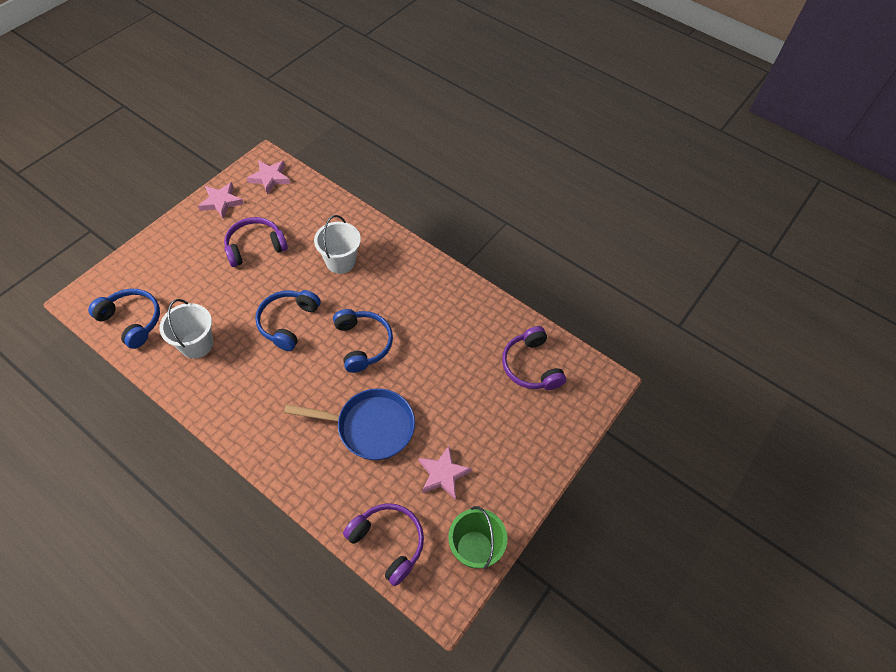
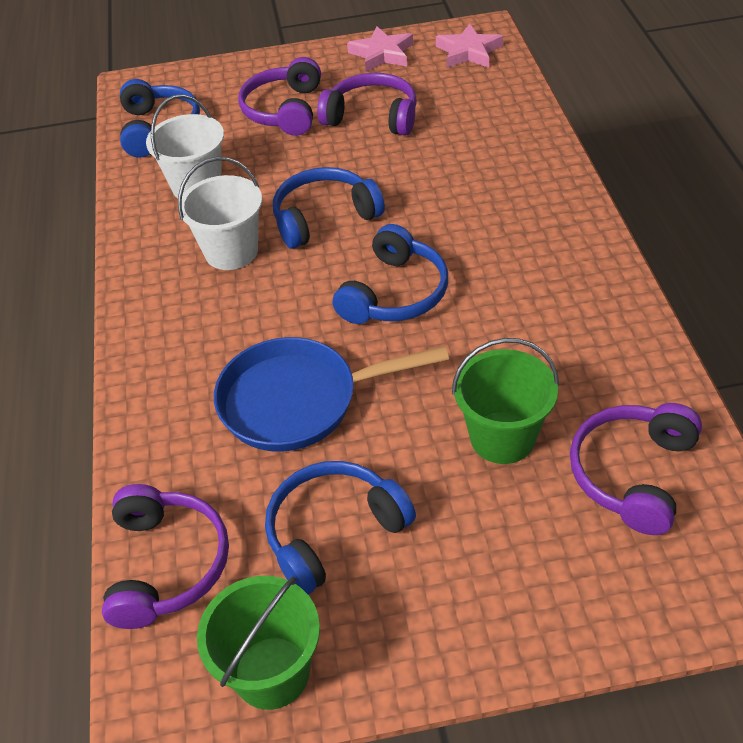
camera: 50 degrees right, 10 degrees down
(199, 268) = (284, 110): none -> purple headphones
(340, 261) = (465, 182): white bucket -> white bucket (231, 252)
(370, 427) = (298, 401): blue pan -> blue pan turned 120 degrees clockwise
(443, 474) = (333, 532): pink star -> blue headphones
(471, 384) = (502, 437): none -> green bucket

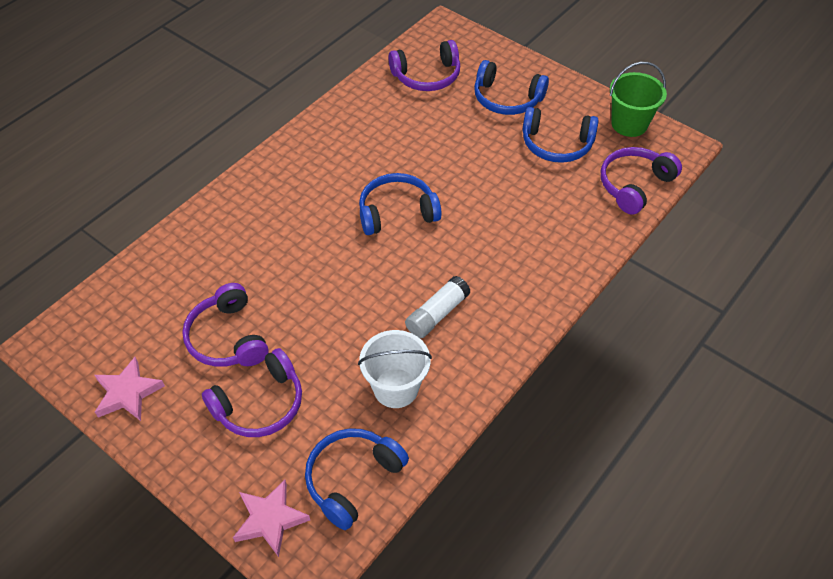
camera: 135 degrees left, 5 degrees up
(231, 252) = (437, 314): white bucket -> white glue stick
(298, 401) = (507, 202): blue pan -> none
(324, 217) = (363, 289): blue headphones -> blue headphones (506, 99)
(468, 52) = (89, 333): pink star -> pink star (270, 519)
(502, 437) = (450, 121): green bucket -> none

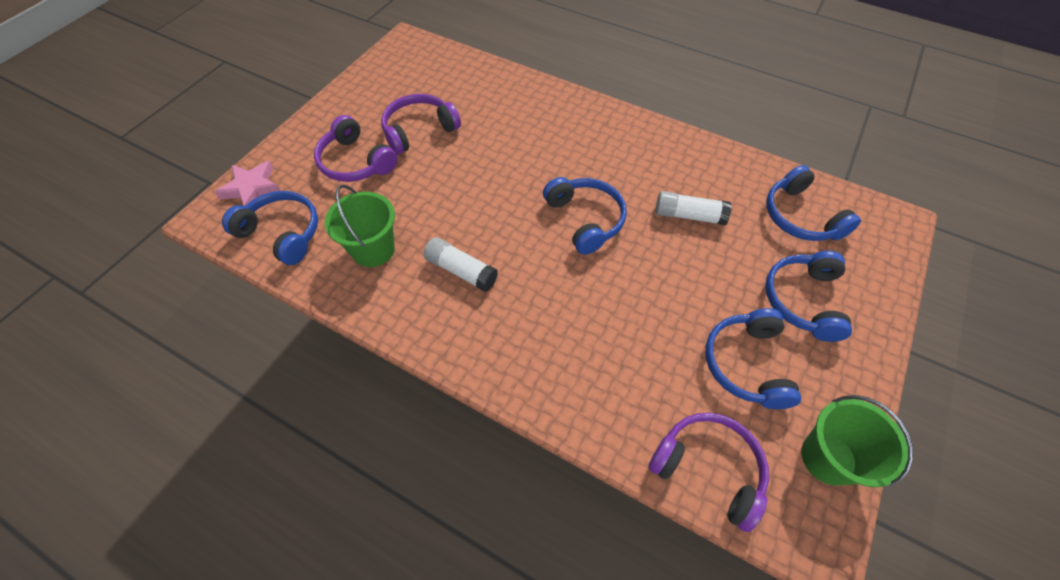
camera: 80 degrees right, 5 degrees up
(127, 393) = (365, 89): pink star -> none
(396, 388) = (373, 249): white bucket -> green bucket
(409, 142) = (689, 215): none -> white glue stick
(427, 76) = (800, 217): purple headphones -> blue headphones

